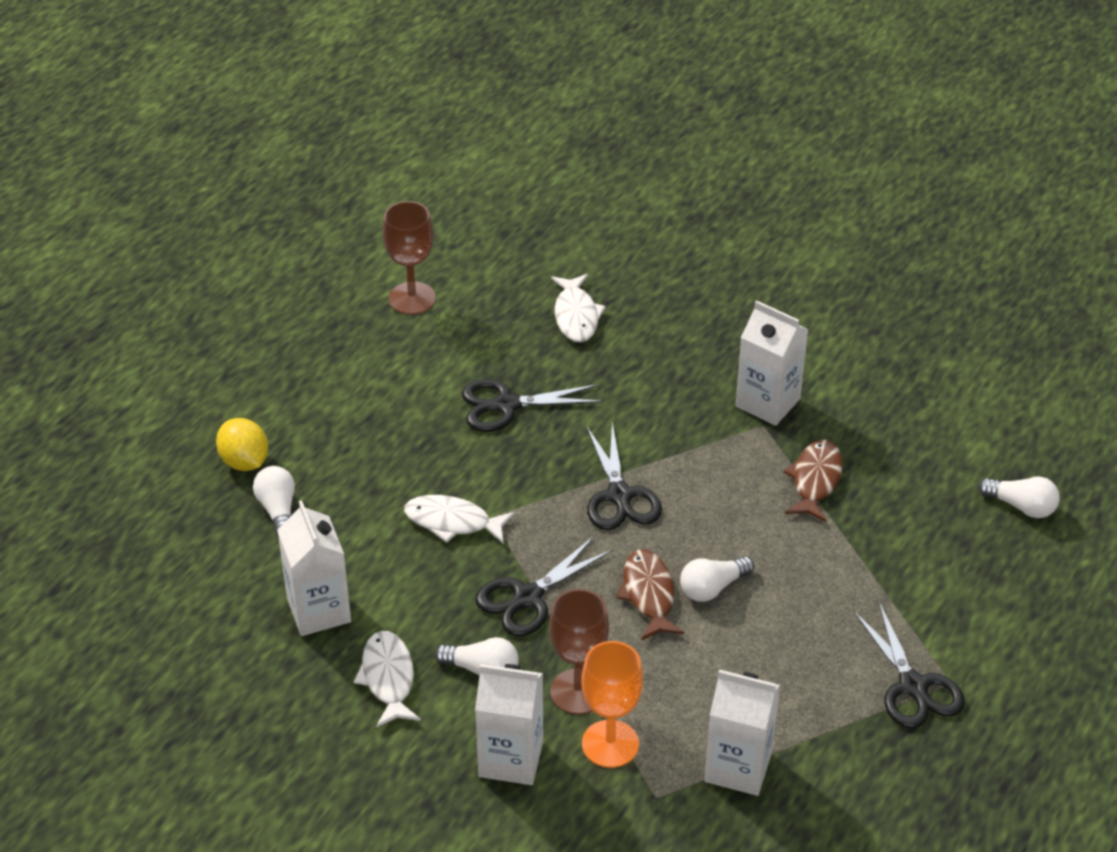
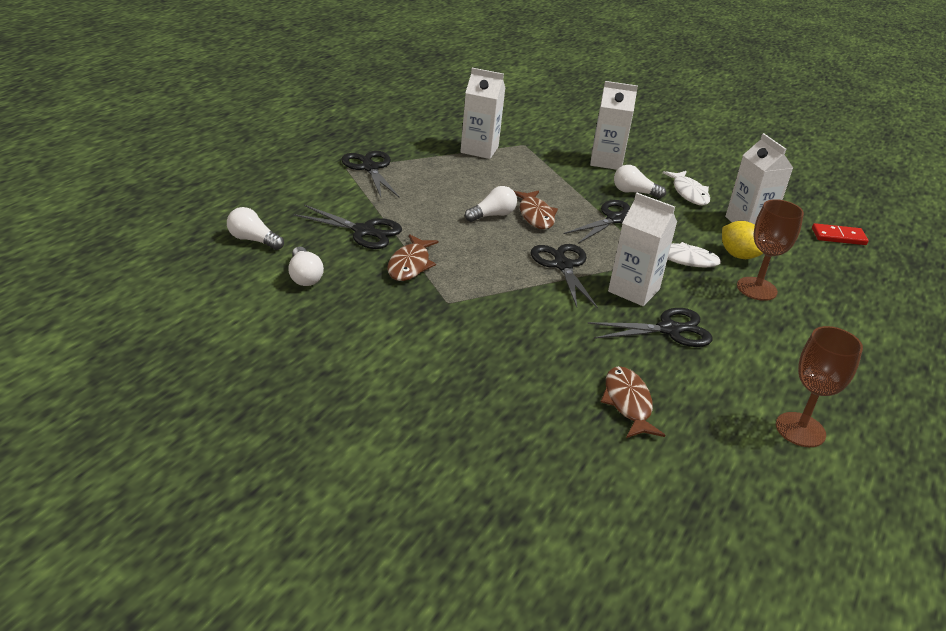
camera: 175 degrees right, 10 degrees down
(188, 592) = (838, 237): none -> red domino
(244, 461) = (858, 304): yellow lemon -> yellow lemon (738, 255)
(278, 510) = (811, 273): white light bulb -> white light bulb (304, 276)
(576, 316) = (628, 403): white fish -> brown fish
(578, 691) = (574, 180): brown goblet -> brown goblet (756, 289)
(610, 744) = (551, 162): orange goblet -> none
(767, 402) = (441, 318): white carton -> white carton (633, 290)
(887, 536) = (363, 231): none -> black scissors

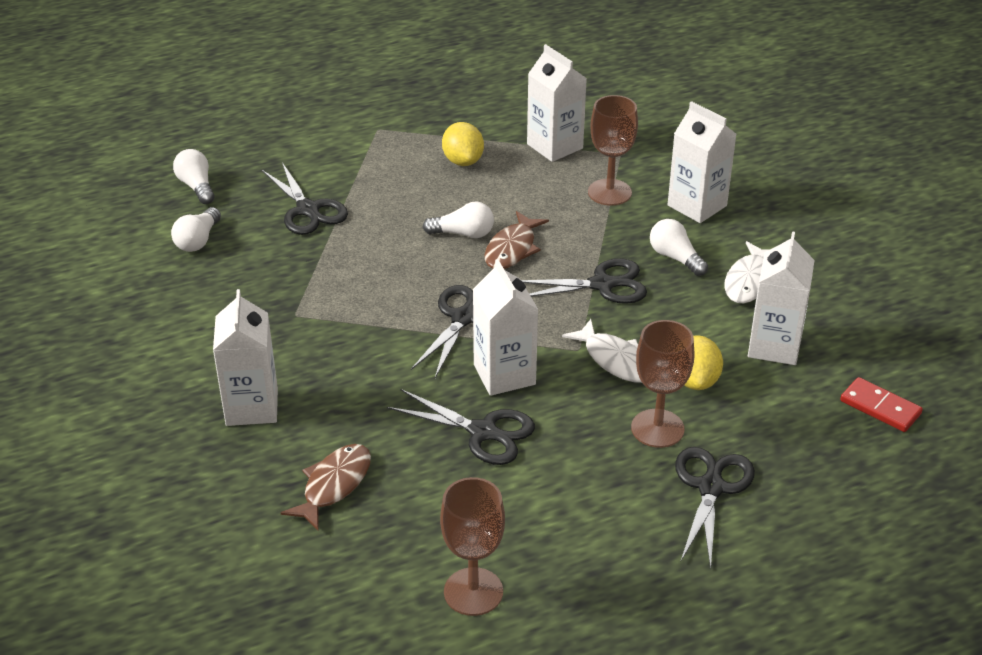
camera: 40 degrees right, 5 degrees up
(370, 168) = (402, 136): black scissors -> black scissors (710, 487)
(410, 265) = (308, 262): brown fish -> none
(432, 172) = (463, 161): none -> yellow lemon
(501, 375) = (252, 407): none -> white carton
(548, 167) = (609, 192): none -> brown goblet

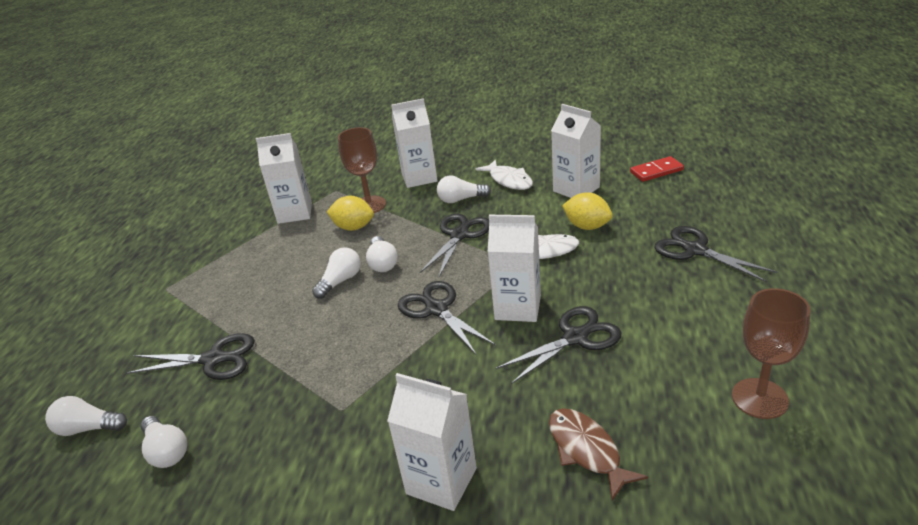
camera: 55 degrees left, 5 degrees down
(463, 161) = (259, 257): yellow lemon -> yellow lemon (353, 227)
(512, 249) = (382, 263): brown fish -> white light bulb
(657, 428) = (624, 255): brown goblet -> none

